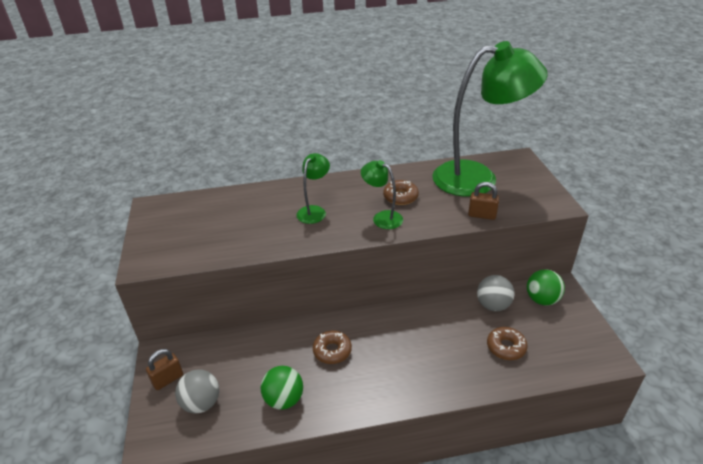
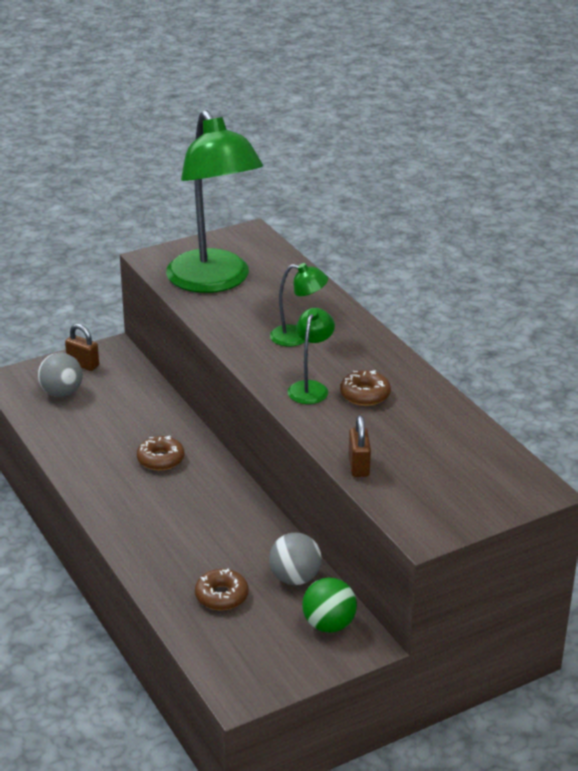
camera: 70 degrees right, 5 degrees down
(284, 399) = (83, 442): green ball -> none
(478, 178) = (454, 454): green lamp -> green lamp (214, 281)

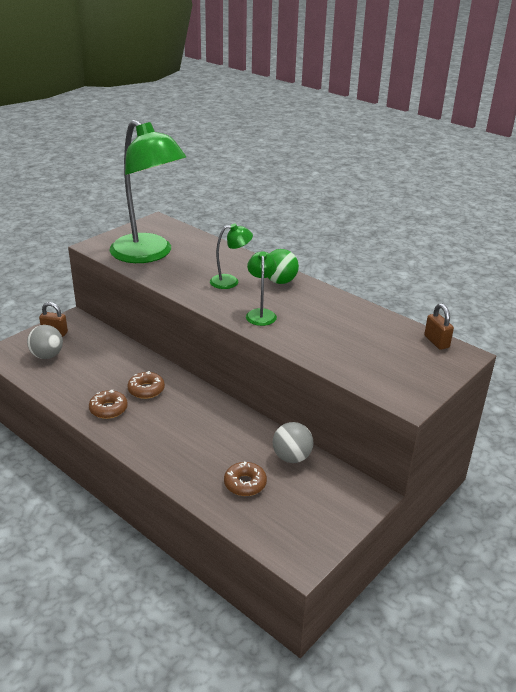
camera: 20 degrees left, 0 degrees up
(329, 625) = (336, 487): green ball -> green ball (280, 281)
(358, 466) = (330, 362): brown padlock -> brown padlock (436, 342)
(365, 395) = (302, 312): brown donut -> brown donut (108, 409)

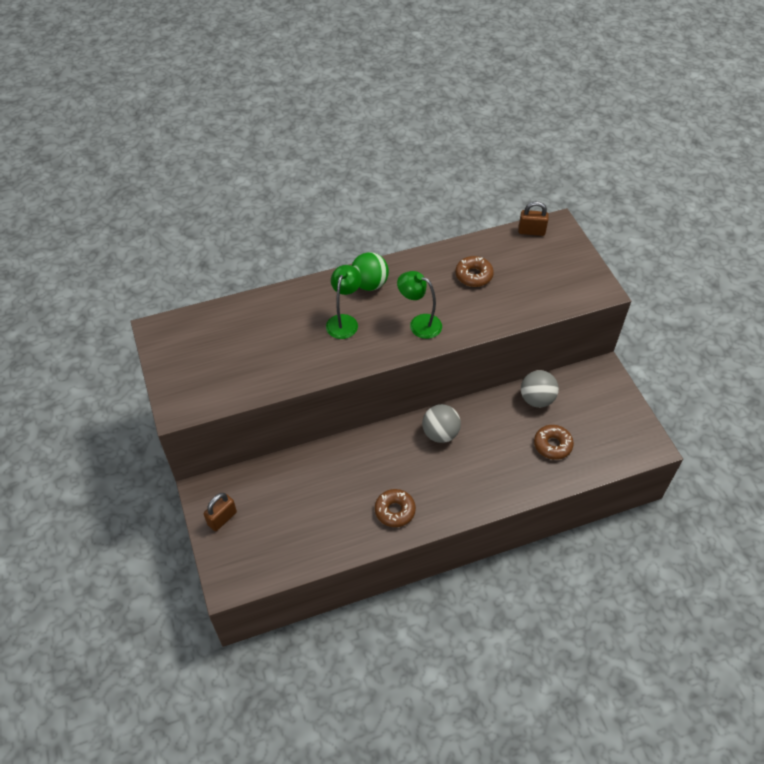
camera: 60 degrees left, 20 degrees up
(47, 356) = (264, 538): grey ball -> grey ball (440, 433)
(146, 390) = (382, 468): brown donut -> brown donut (473, 275)
(149, 254) = (237, 366): green lamp -> none

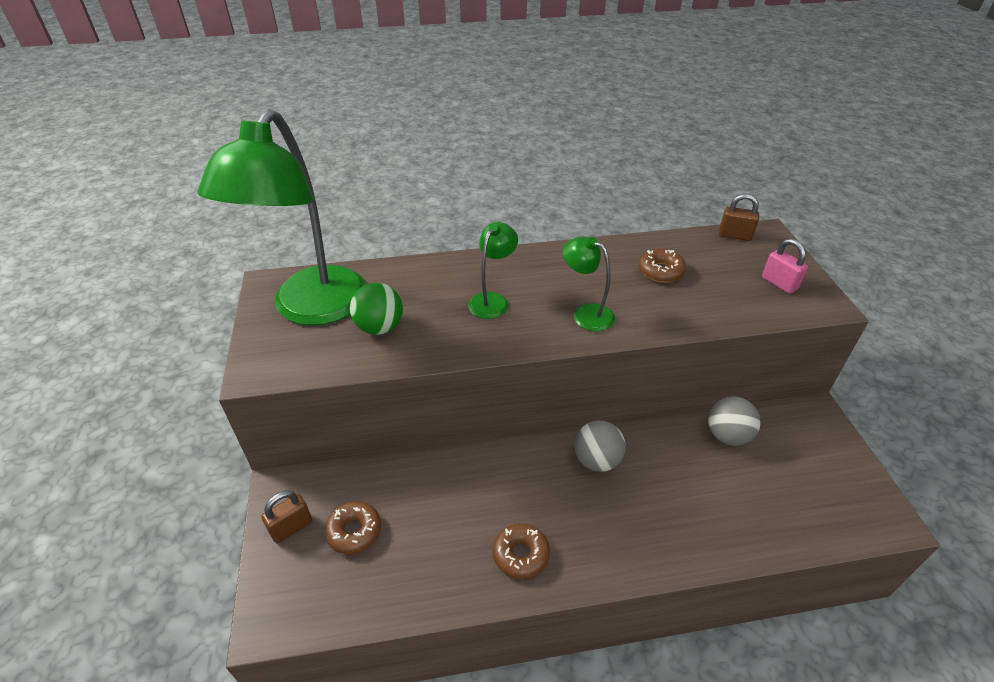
camera: 10 degrees right, 10 degrees down
(201, 349) = (311, 309): none -> green lamp
(369, 284) = (531, 266): green ball -> green ball (379, 327)
(552, 445) = (748, 497): brown donut -> brown donut (354, 531)
(566, 275) = (779, 283): none -> pink padlock

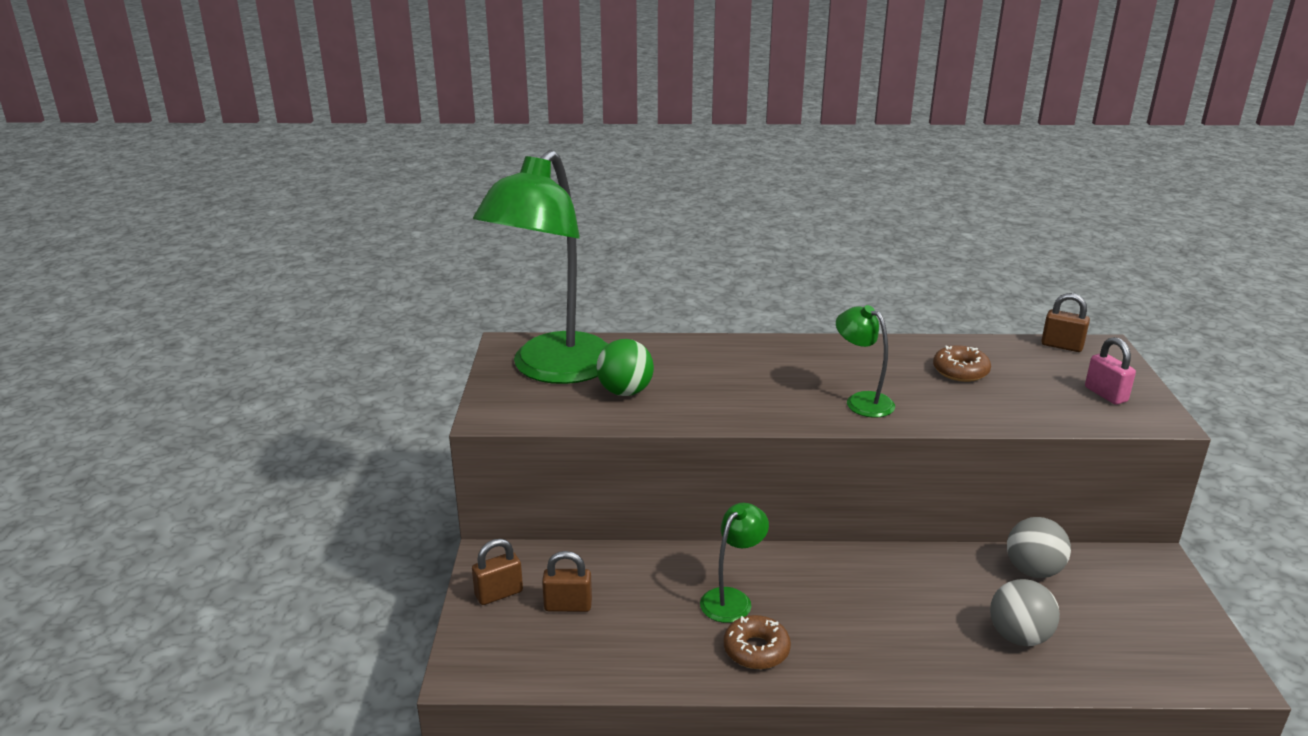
camera: 10 degrees right, 15 degrees down
(354, 531) = (568, 606): brown donut -> brown padlock
(492, 300) = (755, 380): green lamp -> green lamp (732, 599)
(597, 460) = (862, 575): grey ball -> grey ball (1018, 636)

